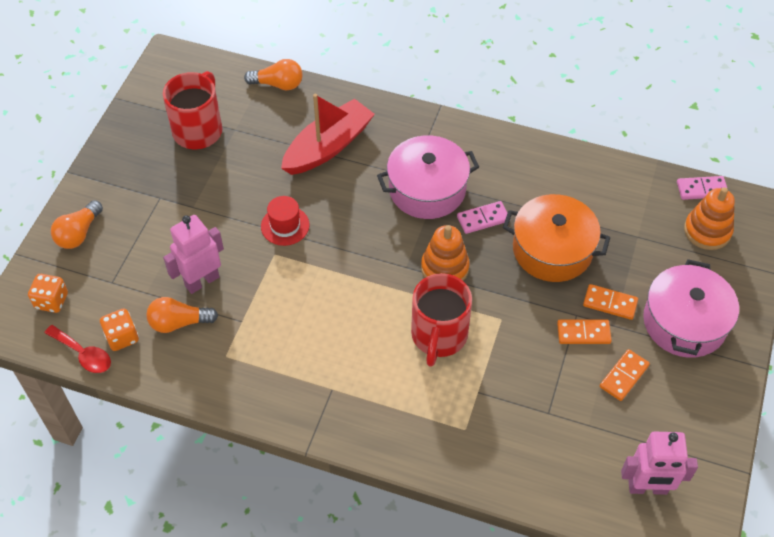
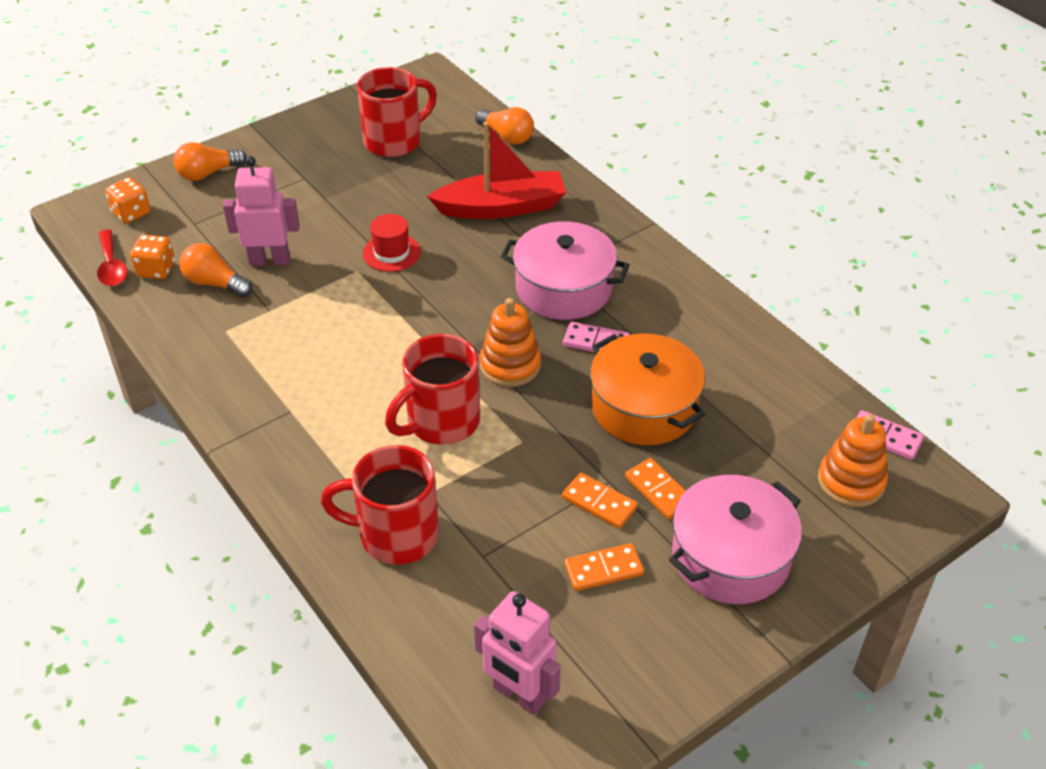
camera: 35 degrees right, 10 degrees down
(484, 433) = (396, 534): none -> red mug

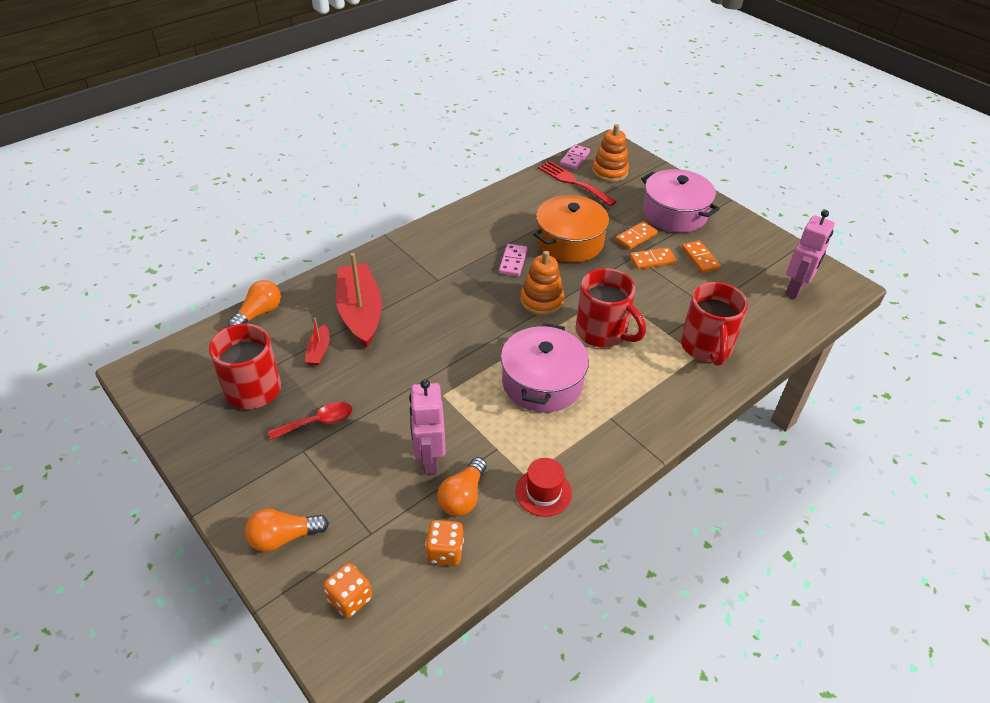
camera: 95 degrees left, 0 degrees up
(112, 266) = (440, 595): red spoon -> red spoon (318, 422)
(208, 173) = (284, 537): orange light bulb -> orange light bulb turned 105 degrees clockwise
(391, 253) = (418, 375): red hat -> red hat (543, 492)
(441, 180) = (319, 351): none -> red boat
(563, 288) = (458, 277): pink pot -> pink pot (542, 382)
(599, 503) = (652, 260): orange domino -> orange domino turned 45 degrees clockwise
(809, 428) = (573, 182): none -> red fork

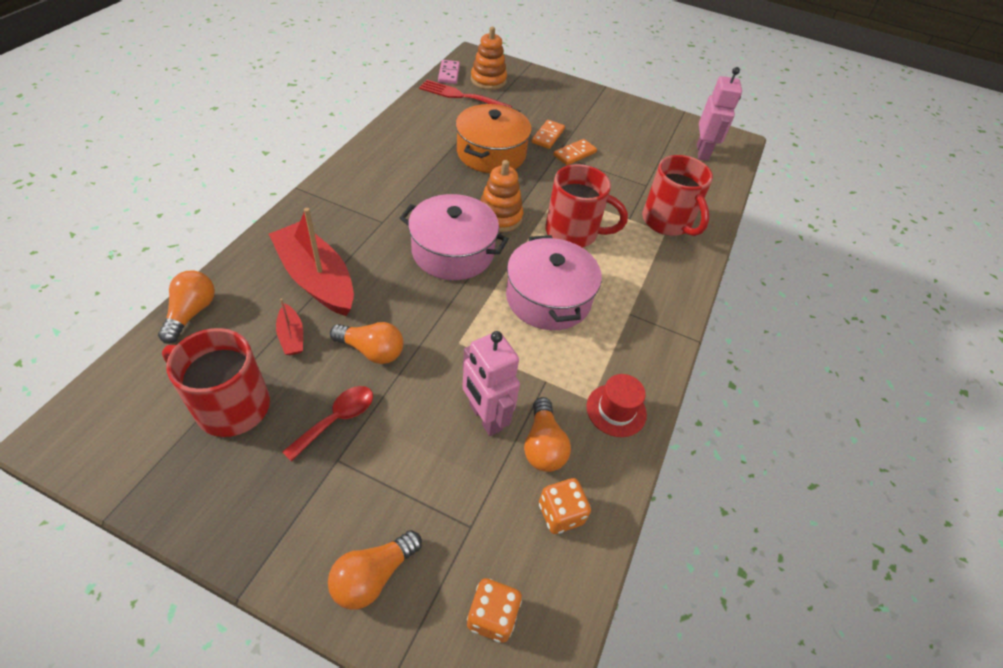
camera: 30 degrees left, 5 degrees up
(371, 380) = (371, 351): none -> orange light bulb
(513, 262) = (449, 185): pink domino -> none
(674, 213) = (568, 108): pink pot -> pink pot (453, 252)
(700, 258) = (613, 143): orange domino -> none

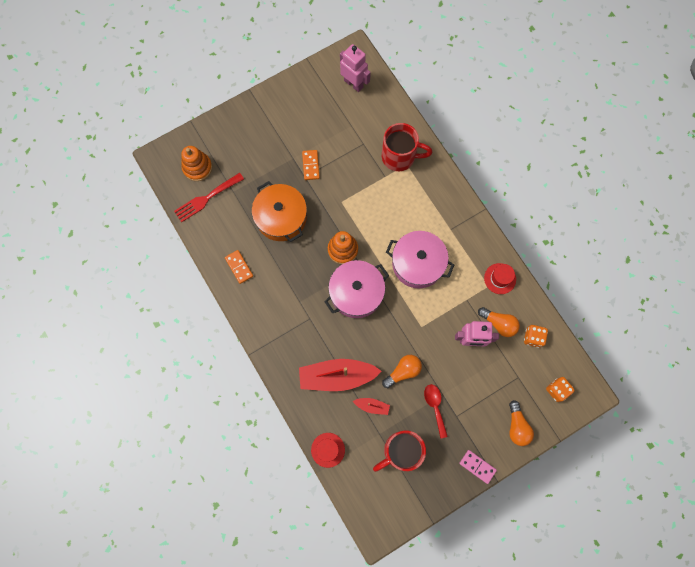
camera: 50 degrees left, 25 degrees up
(191, 313) = (328, 450): orange light bulb -> red hat
(448, 74) = (173, 190): pink domino -> pink domino (477, 466)
(548, 136) = (283, 169): orange domino -> orange domino (239, 267)
(573, 233) = (378, 216): red mug -> none

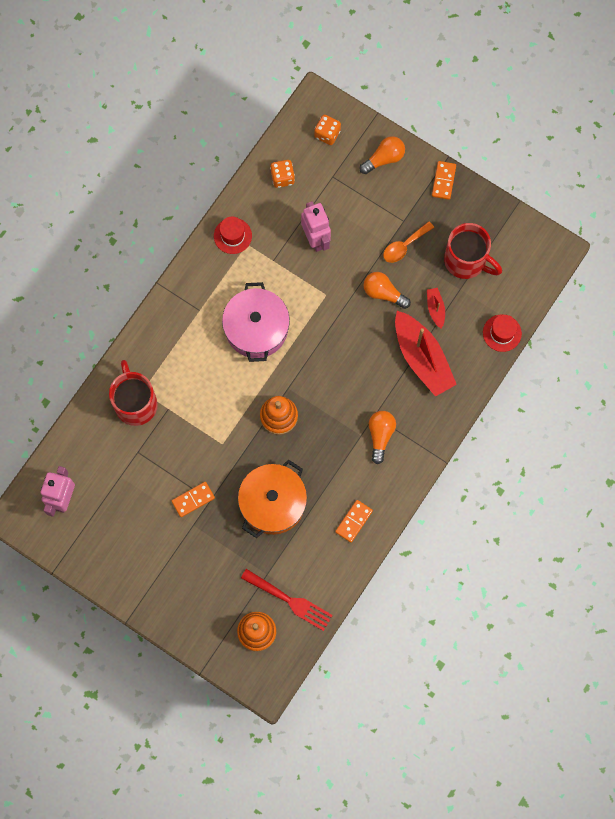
camera: 115 degrees left, 0 degrees up
(356, 293) = (321, 379): pink pot -> none
(435, 407) = (404, 246): red spoon -> orange spoon
(477, 466) = (443, 181): pink domino -> orange domino
(499, 323) = (284, 217): orange light bulb -> orange light bulb (380, 435)

